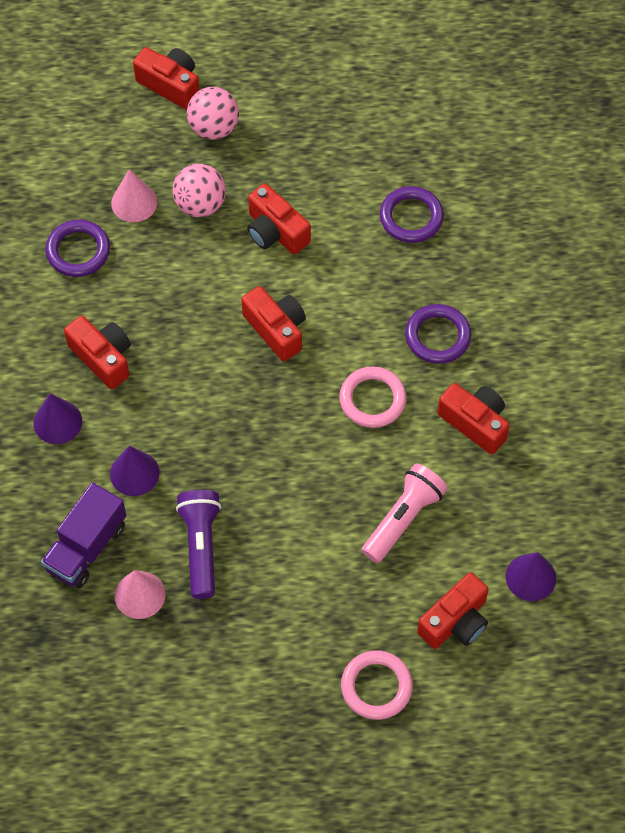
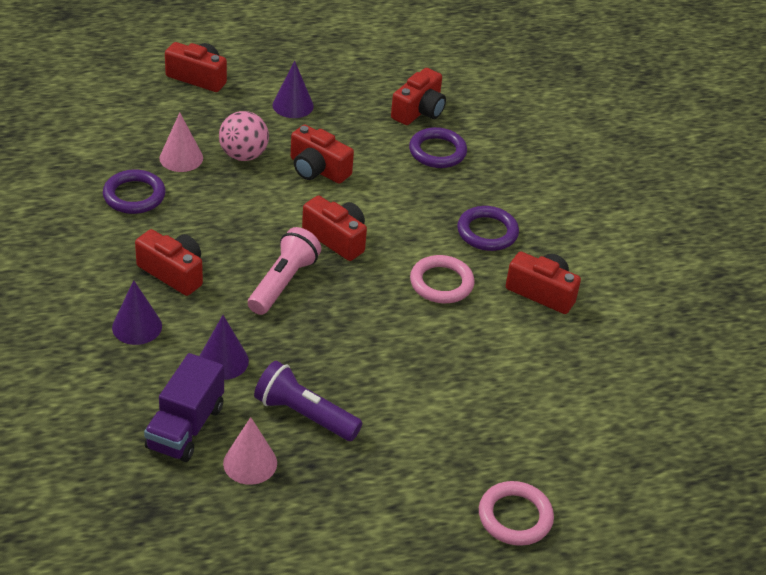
camera: 15 degrees left, 20 degrees down
(201, 546) = (304, 415): purple flashlight -> purple flashlight turned 45 degrees counterclockwise
(214, 128) = (244, 103): pink ball -> none
(403, 518) = (498, 372): pink flashlight -> pink flashlight (283, 282)
(455, 621) = (576, 451): red camera -> red camera (419, 111)
(531, 577) = (635, 407): purple cone -> purple cone (293, 105)

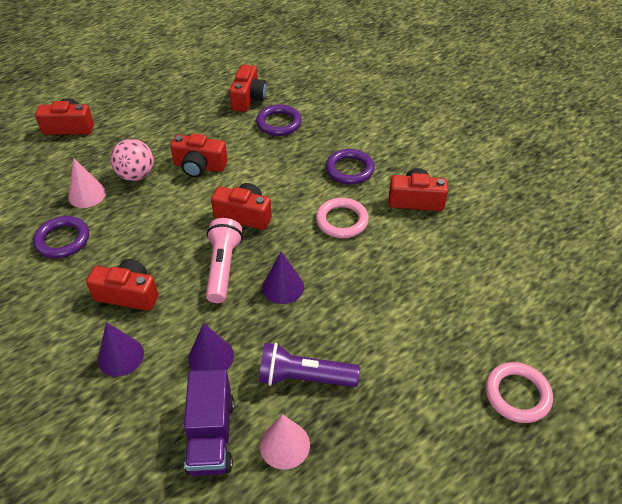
camera: 20 degrees left, 5 degrees up
(293, 105) = (154, 124): purple cone -> purple cone (283, 287)

